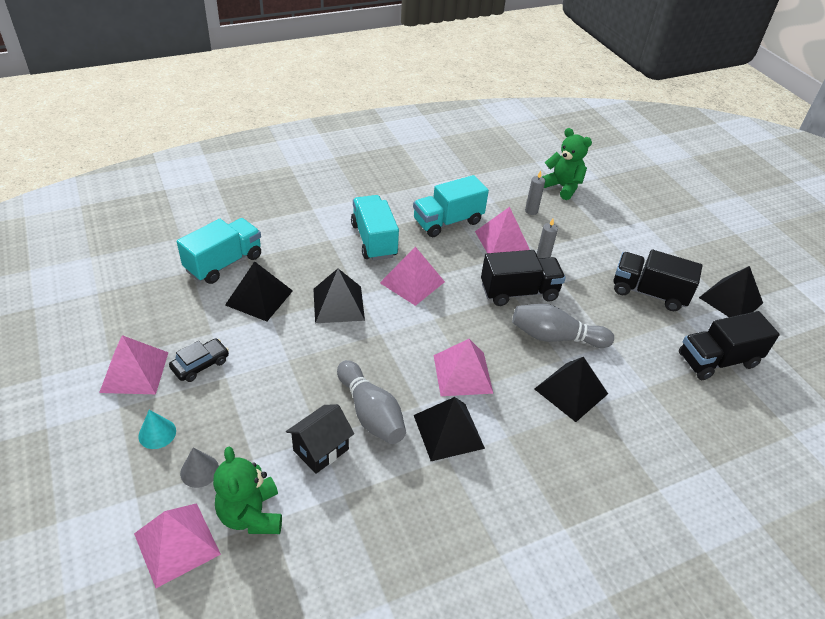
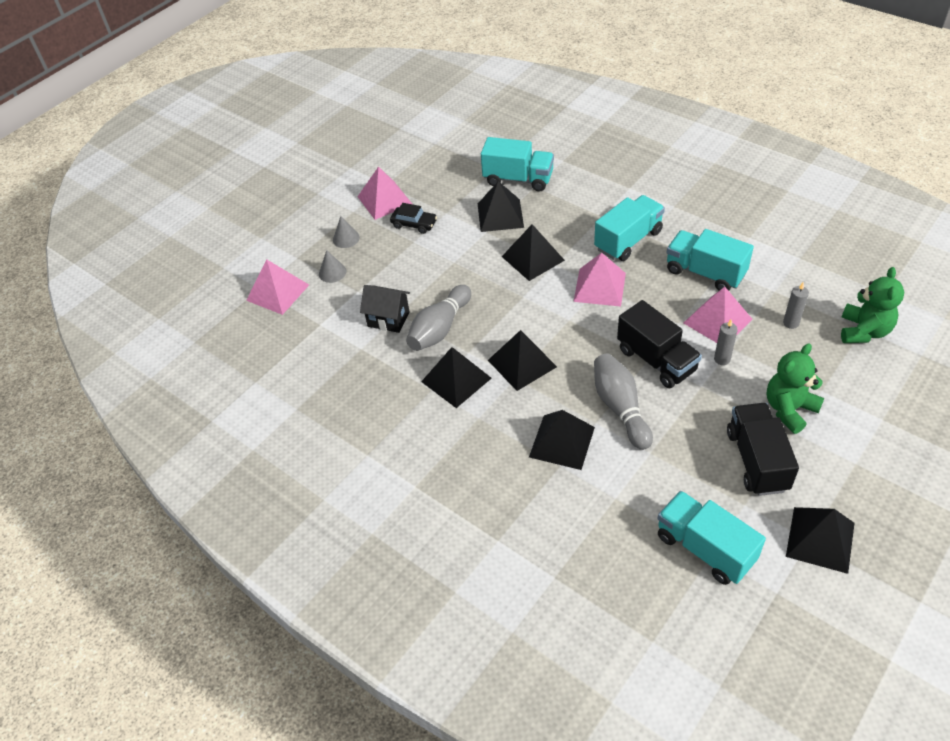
camera: 70 degrees right, 5 degrees up
(157, 433) = (346, 238): turquoise cone -> grey cone
(251, 515) = (317, 313): green teddy bear -> green teddy bear (789, 409)
(462, 373) = (522, 363): pink pyramid -> black pyramid
(717, 360) = (705, 548): black truck -> turquoise truck

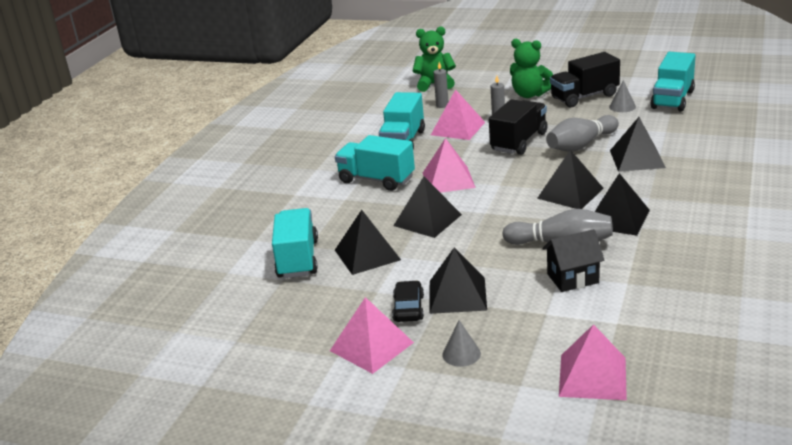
camera: 110 degrees left, 20 degrees down
(332, 272) = (528, 343): grey cone -> grey cone (622, 106)
(388, 319) = (573, 278): black house -> black house turned 75 degrees clockwise
(820, 539) = (627, 74): black pyramid -> black pyramid (457, 295)

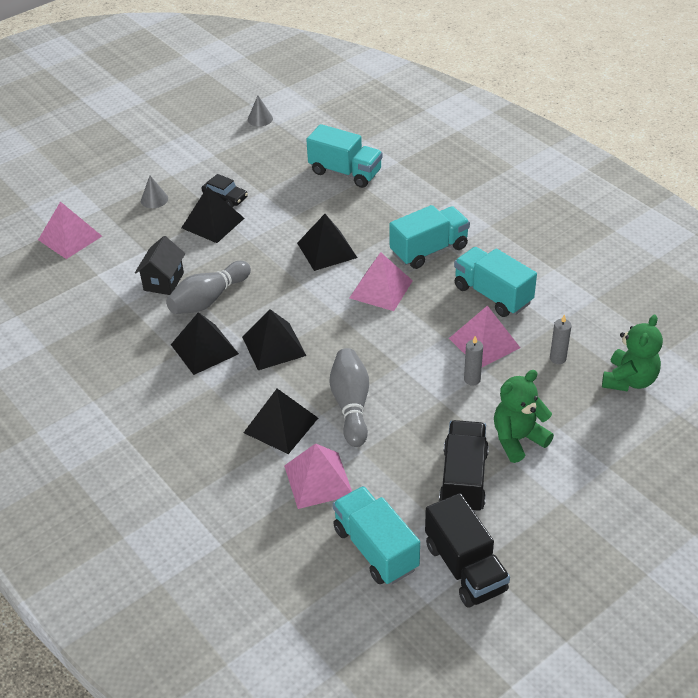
camera: 120 degrees right, 15 degrees up
(367, 254) = (312, 203): black pyramid -> none
(371, 346) = (206, 170): pink pyramid -> pink pyramid (318, 480)
(519, 142) = (406, 368): black truck -> black truck (465, 568)
(622, 106) = (404, 493): grey cone -> grey cone (260, 119)

